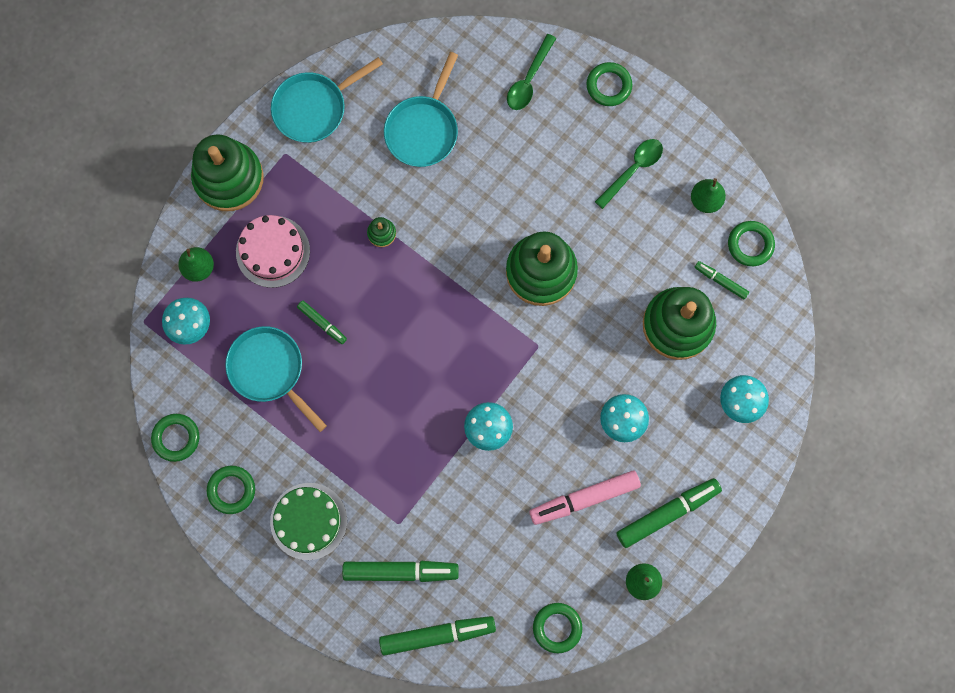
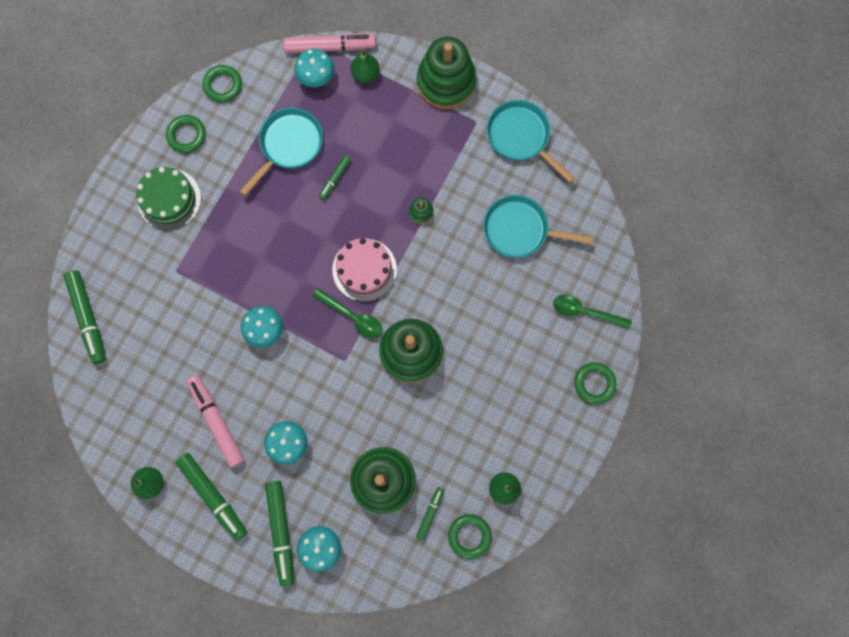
camera: 80 degrees right, 0 degrees up
(155, 304) = (330, 47): none -> pink marker
(273, 251) = (389, 128): pink cake -> pink cake (364, 269)
(400, 571) = (137, 279): green marker -> green marker (281, 531)
(557, 627) = (104, 416): green ring -> none
(633, 170) = (519, 417): green spoon -> green spoon (352, 317)

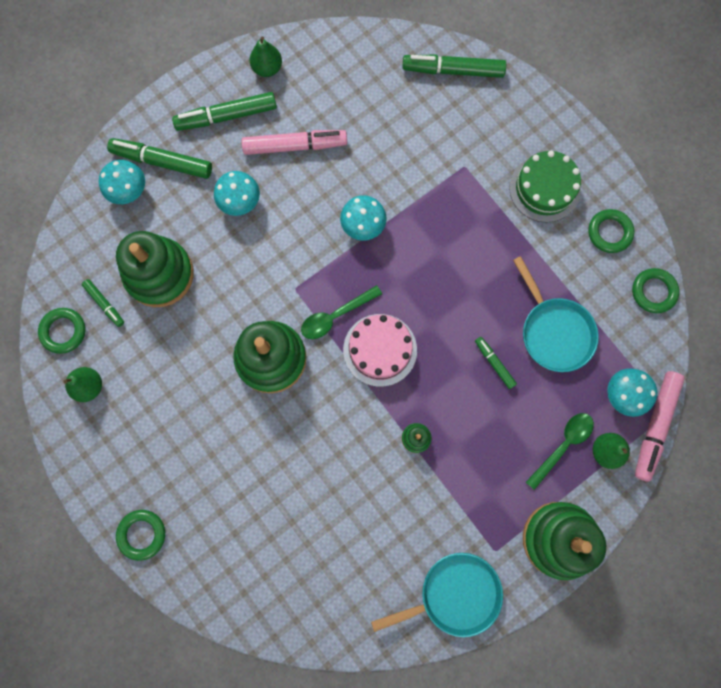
camera: 115 degrees right, 0 degrees up
(520, 230) = (346, 538): turquoise pan -> none
(585, 312) = (221, 565): green spoon -> green spoon (563, 445)

